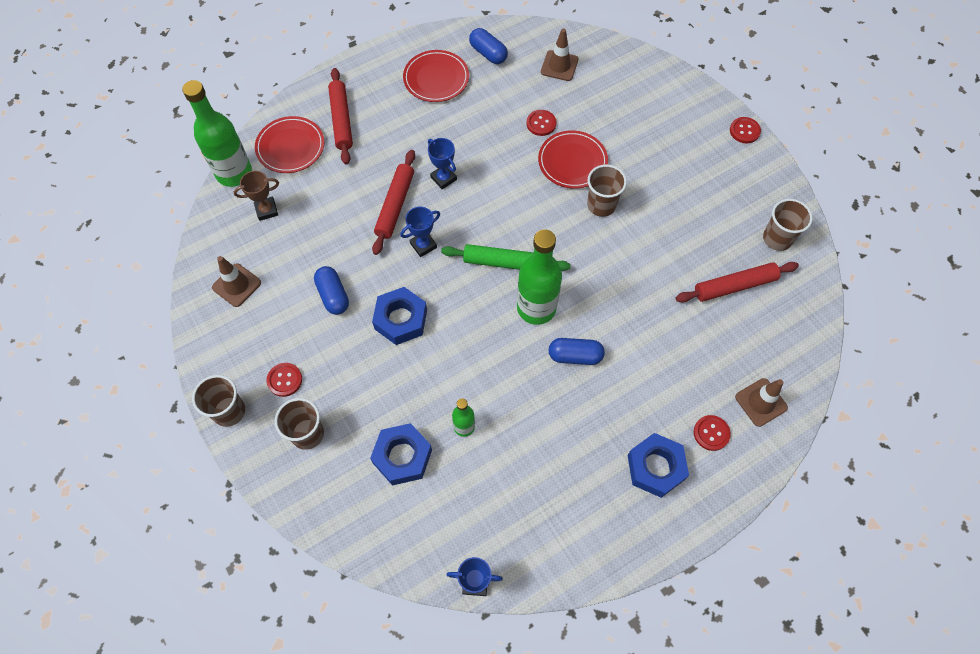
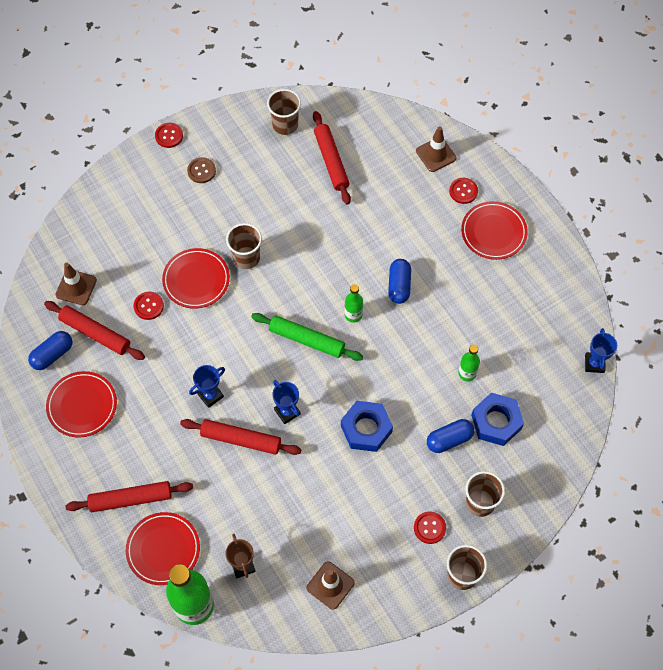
camera: 90 degrees left, 0 degrees up
(333, 295) = (341, 491): blue capsule -> blue capsule (449, 439)
(505, 262) = (307, 340): green rolling pin -> green rolling pin turned 75 degrees counterclockwise
(510, 83) = (95, 333): none -> red rolling pin
(536, 308) = (353, 315): green bottle -> green bottle, size x0.50
(655, 467) = (493, 232): blue nut -> red plate
(704, 161) = (201, 171): none -> brown button

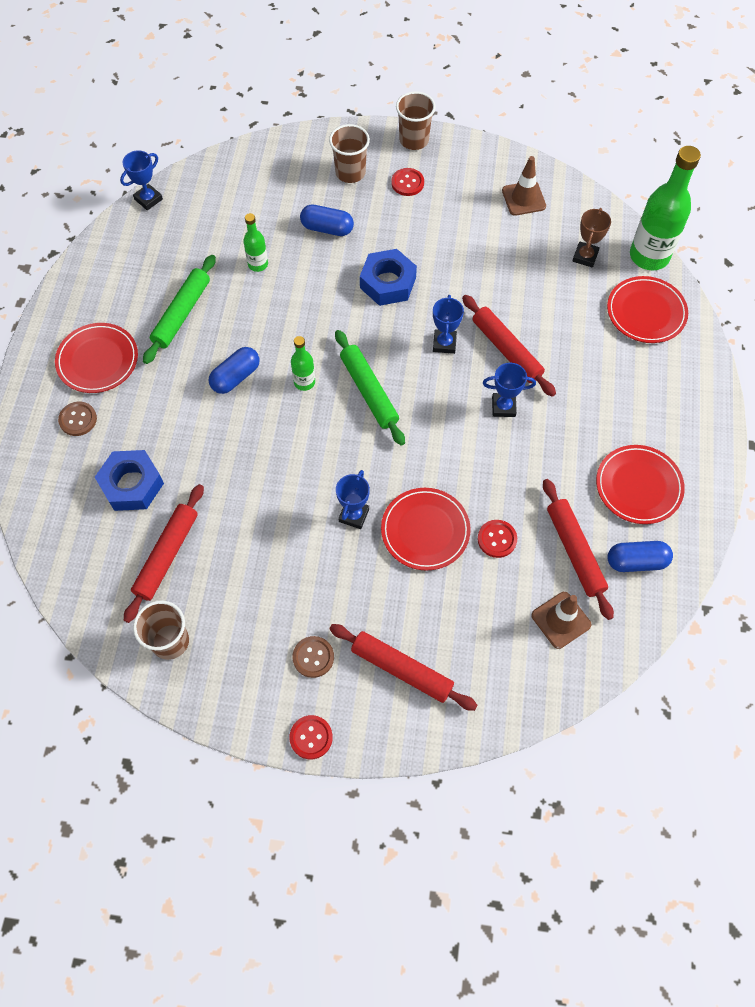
camera: 140 degrees left, 0 degrees up
(131, 499) = (647, 370): red rolling pin -> red rolling pin (402, 669)
(246, 258) = (354, 515): brown cup -> blue trophy
(436, 154) = (59, 478): brown traffic cone -> none
(463, 191) = (78, 419): red button -> brown button
(477, 300) = (182, 314): none -> green rolling pin
(496, 422) = (275, 214): blue nut -> blue nut (132, 484)

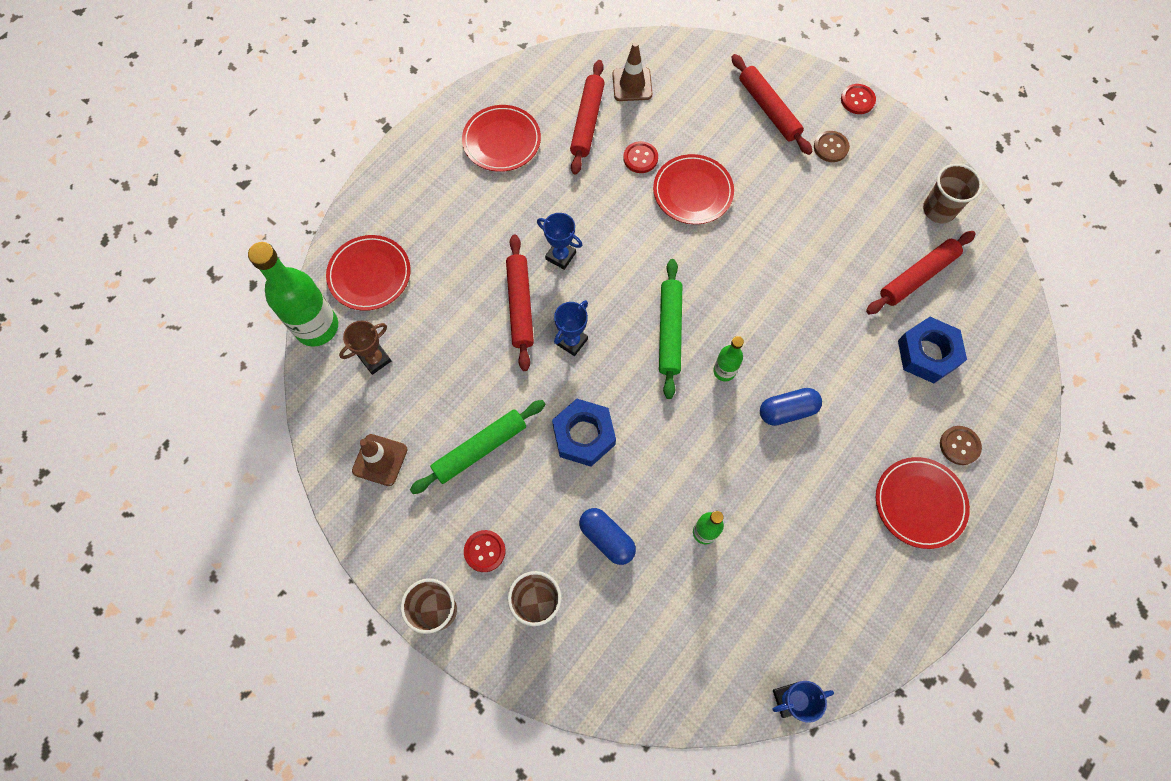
camera: 150 degrees left, 5 degrees up
(182, 314) = (811, 513): green rolling pin -> green rolling pin (480, 449)
(354, 515) = (744, 231): blue trophy -> none
(636, 561) = (547, 93): blue capsule -> none

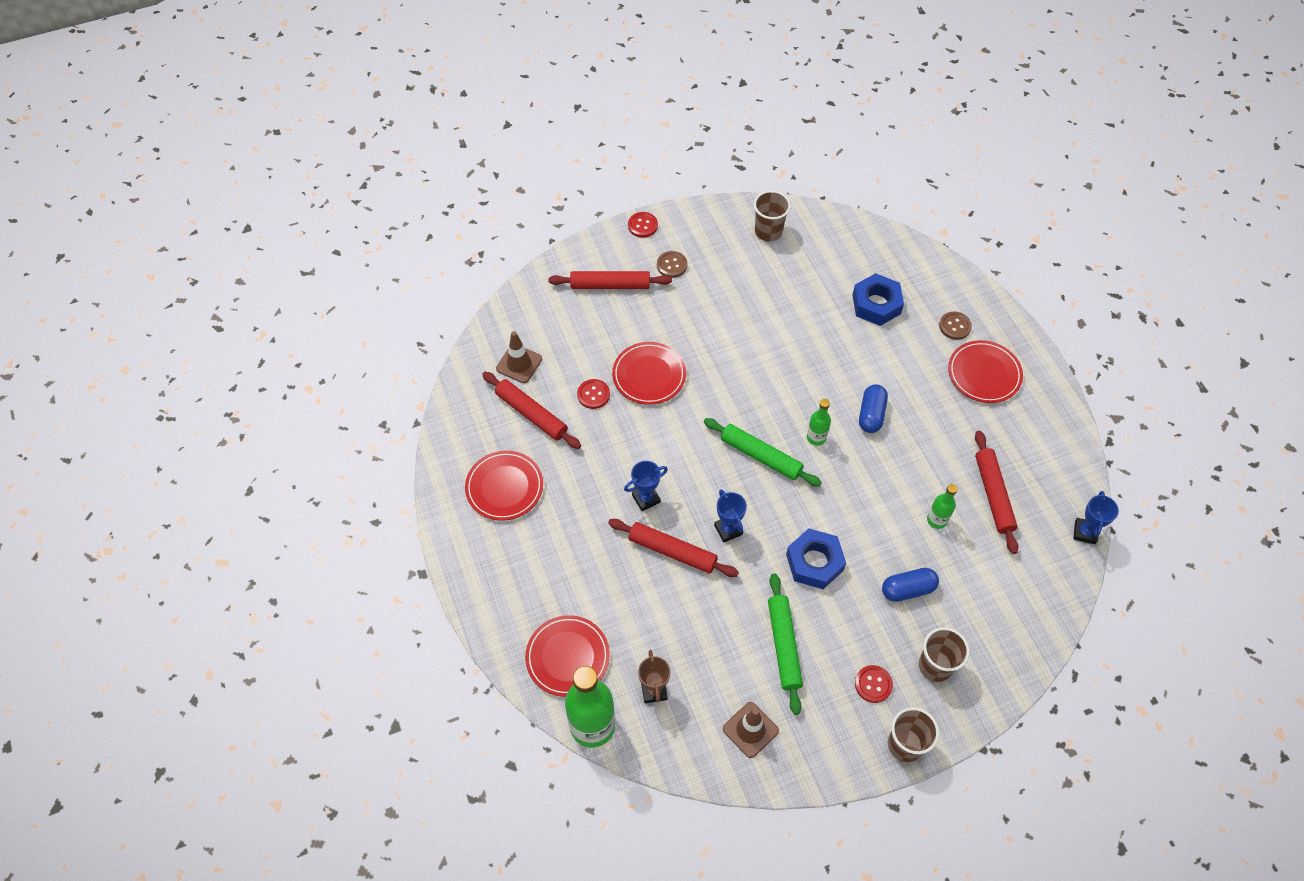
camera: 60 degrees left, 10 degrees down
(917, 276) = (813, 275): red rolling pin -> red rolling pin (993, 495)

